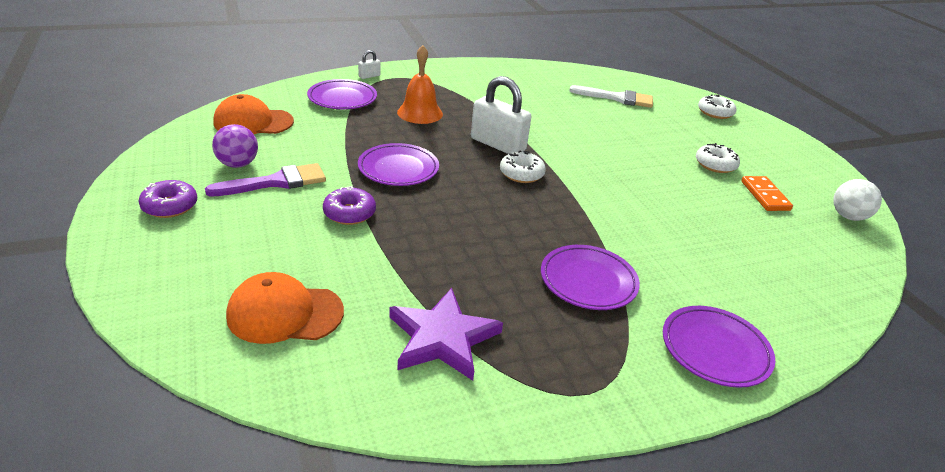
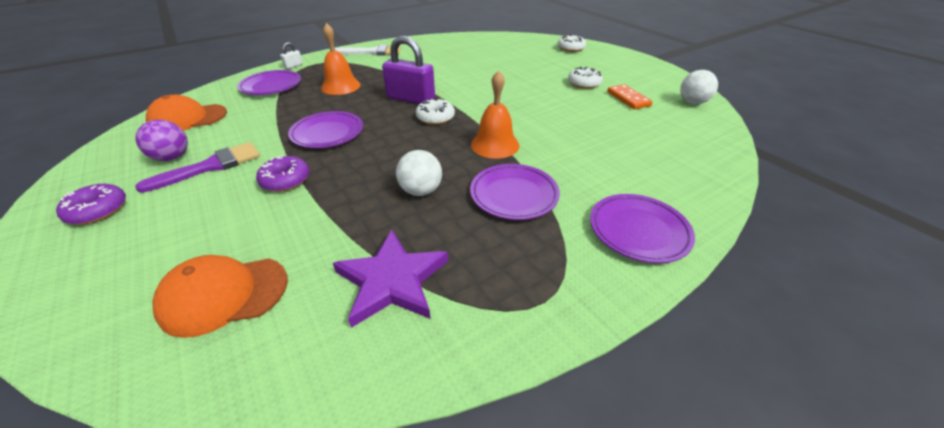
camera: 10 degrees left, 5 degrees up
(488, 255) = (421, 191): none -> white ball
(498, 144) = (411, 99): white padlock -> purple padlock
(582, 220) = (495, 145): none -> orange bell
(617, 98) = (496, 50): white brush -> white brush (373, 52)

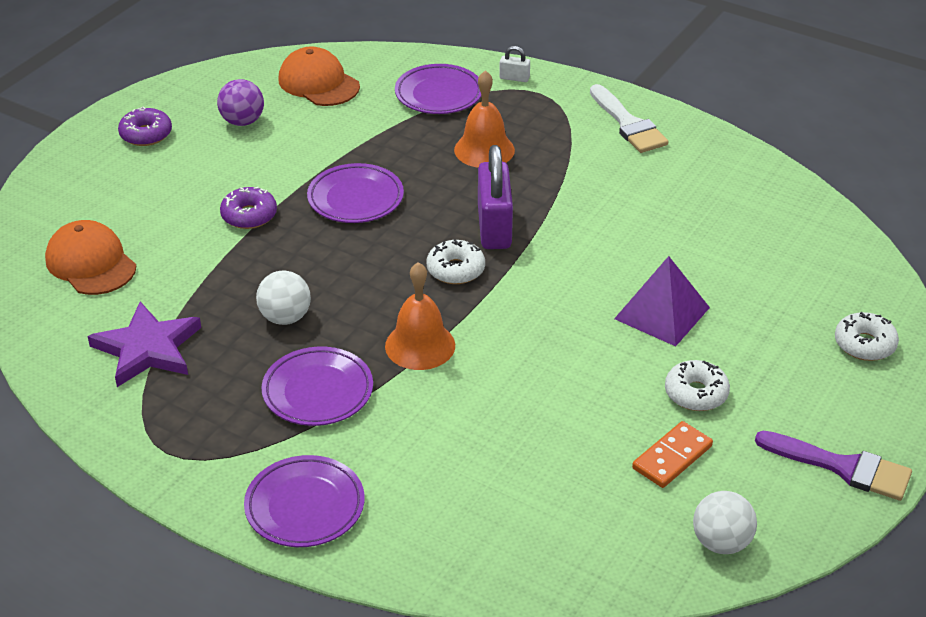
camera: 65 degrees right, 0 degrees up
(211, 166) = (243, 155): purple brush -> purple brush (842, 467)
(520, 77) = (662, 313): none -> purple pyramid

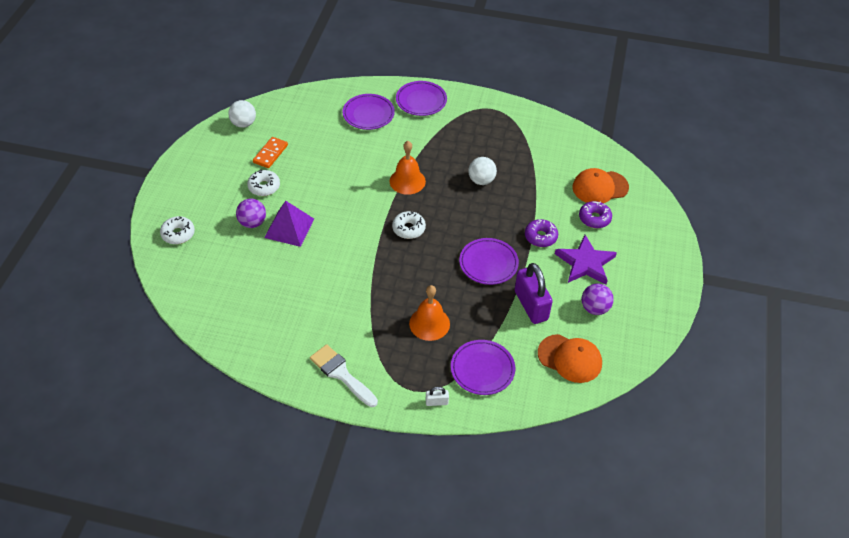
camera: 160 degrees right, 10 degrees up
(91, 263) = (600, 187): orange cap -> orange cap turned 135 degrees clockwise
(146, 134) = (644, 282): purple donut -> purple donut (594, 218)
(147, 348) = (535, 150): purple star -> purple star (585, 263)
(318, 391) = (443, 148): purple plate -> purple plate (368, 114)
(494, 227) = (399, 262): purple padlock -> purple padlock (531, 305)
(727, 335) = (252, 223): none -> purple ball
(842, 467) = (191, 166): purple brush -> none

